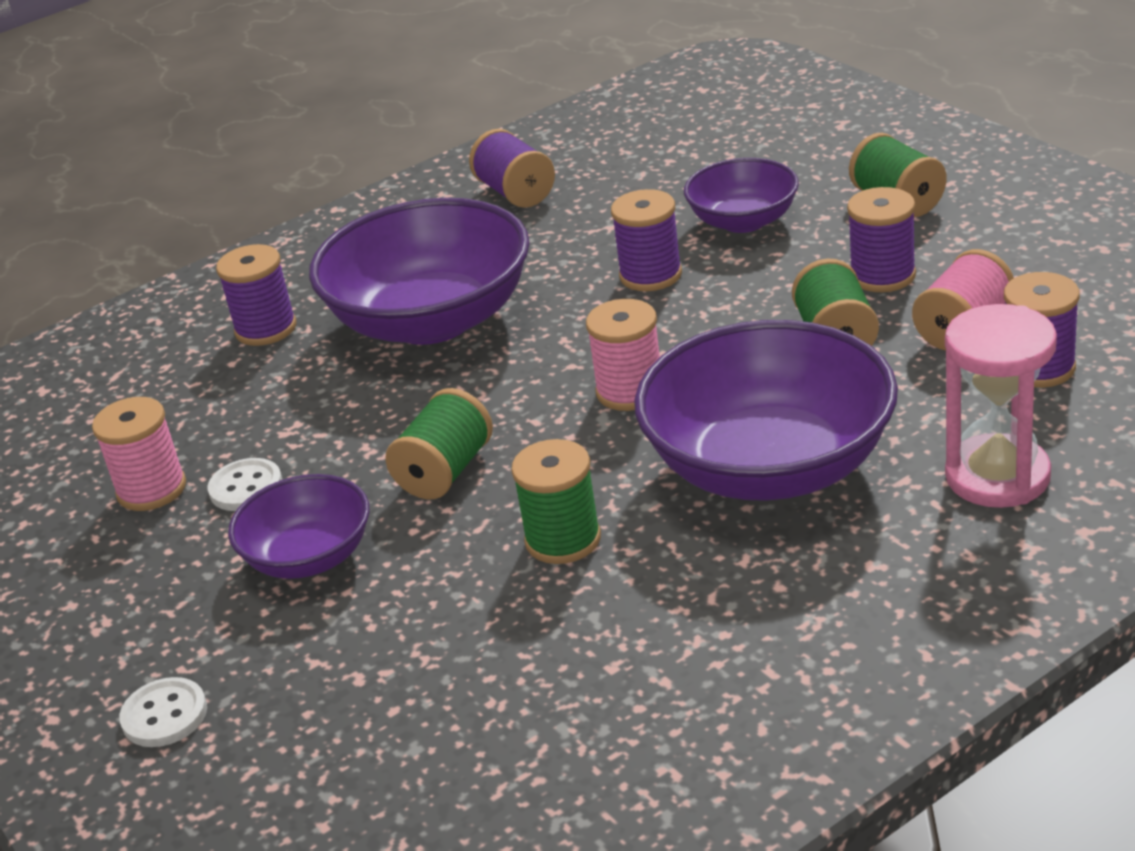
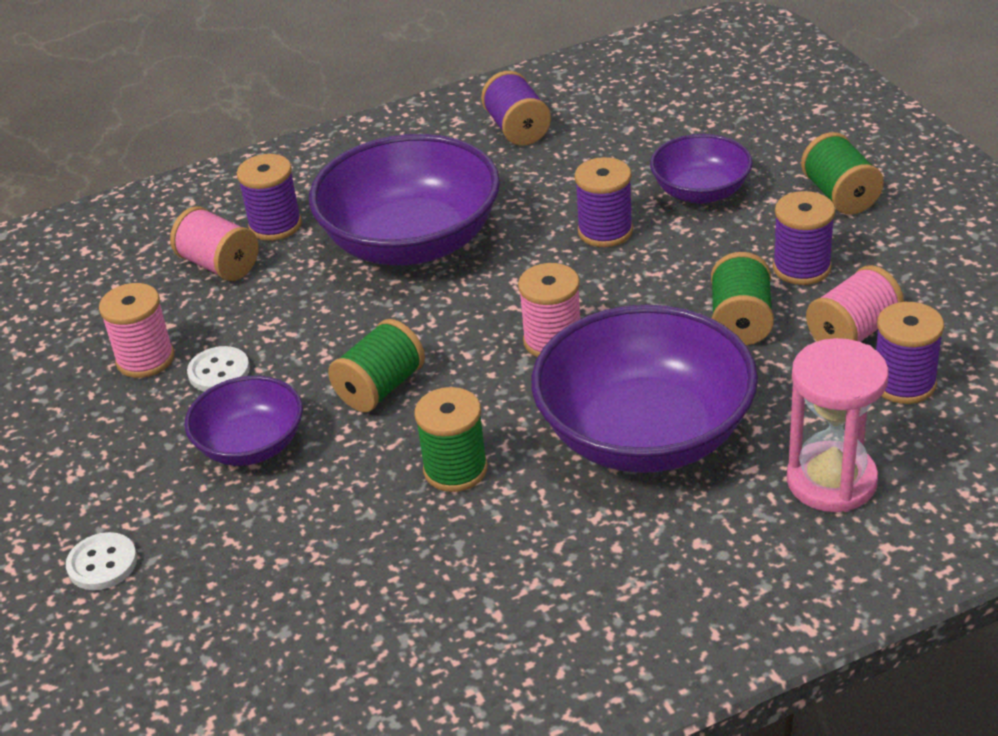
camera: 10 degrees right, 5 degrees up
(211, 379) = (219, 265): none -> pink spool

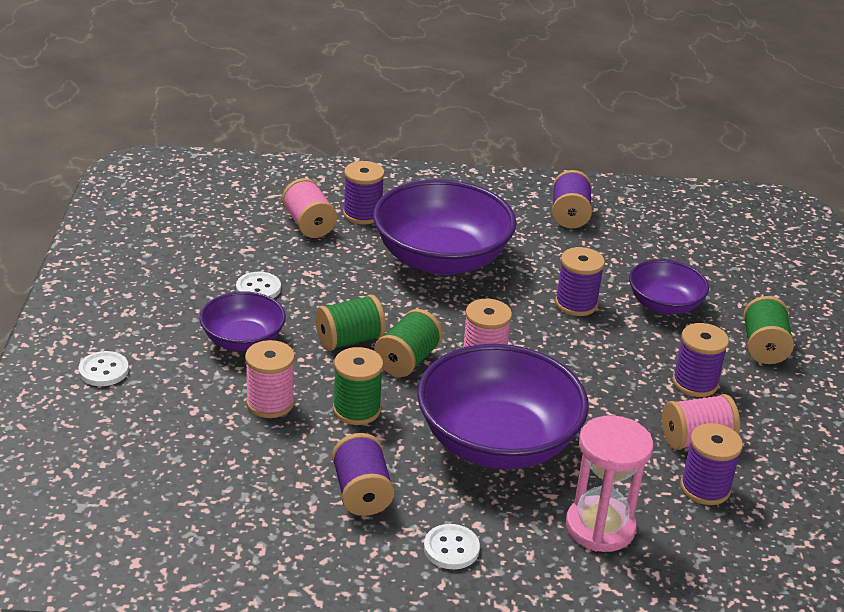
camera: 20 degrees right, 5 degrees down
(145, 359) = (220, 263): pink spool -> pink spool (270, 403)
(540, 568) = (362, 493): none -> purple spool
(692, 585) = (451, 548): none -> white button
(741, 321) = (622, 399): green spool -> green spool (407, 360)

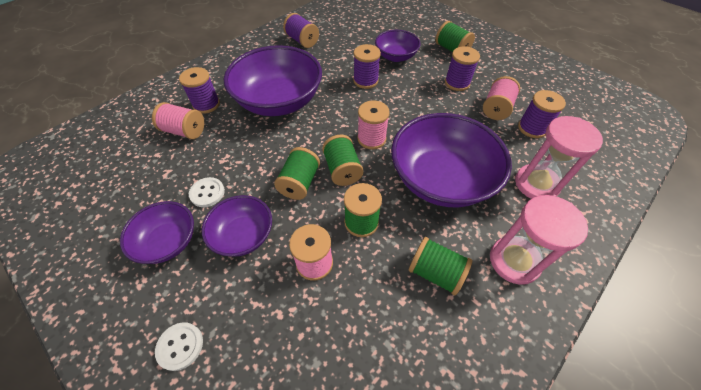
camera: 45 degrees left, 20 degrees up
(181, 300) = (168, 241): none -> purple bowl
(362, 493) = (435, 272): purple spool -> green spool
(451, 548) = (514, 261): white button -> pink hourglass

